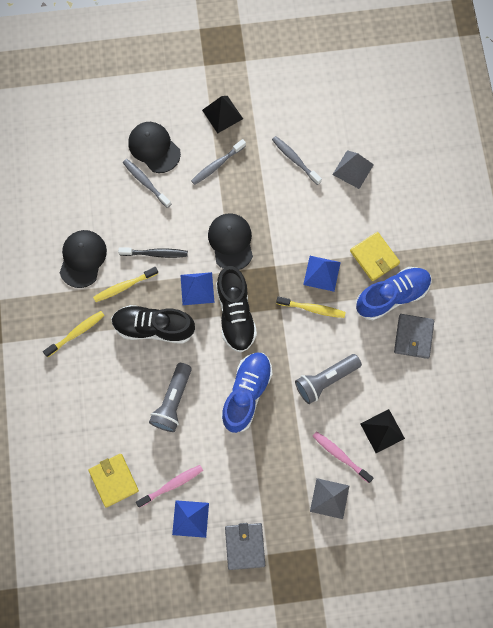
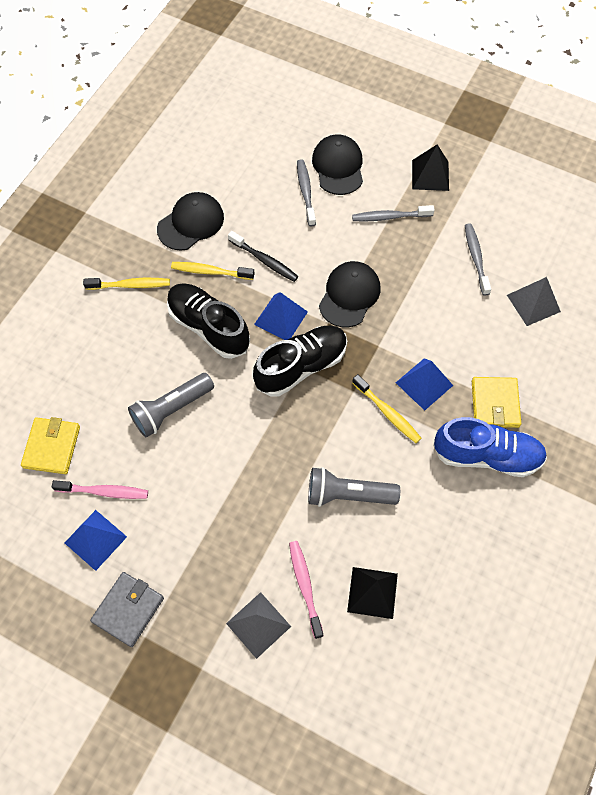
camera: 35 degrees right, 10 degrees down
(235, 314) = (301, 366): black shoe -> black shoe turned 150 degrees counterclockwise
(246, 393) = (252, 452): blue shoe -> none
(413, 337) = (481, 514): grey wallet -> none

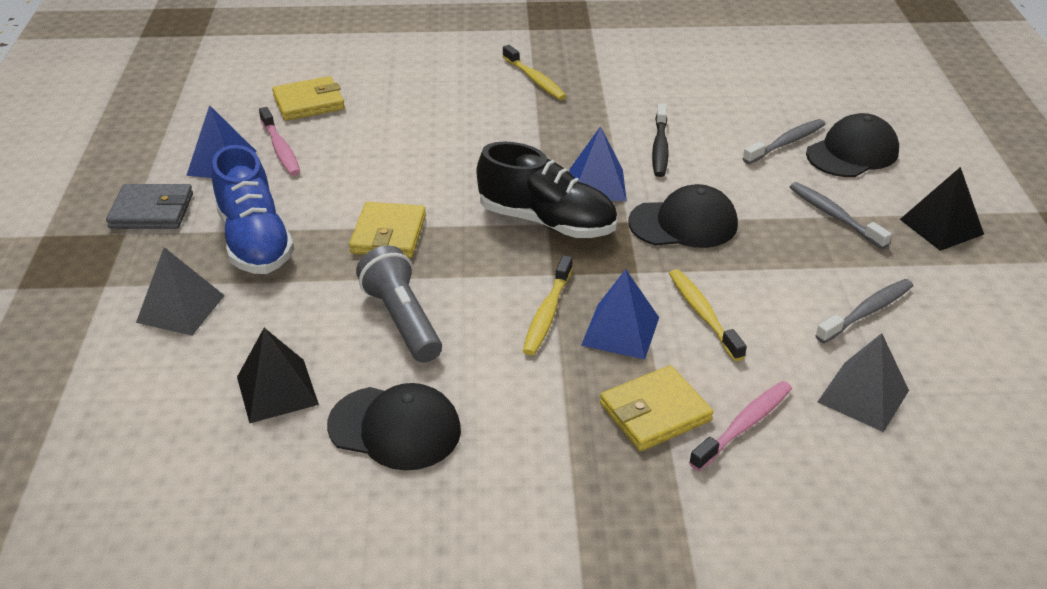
camera: 60 degrees right, 25 degrees down
(171, 410) = (410, 154): grey flashlight -> none
(191, 223) = (650, 87): black cap -> black cap (395, 428)
(208, 327) = (534, 142): black shoe -> none
(210, 271) = (604, 119): yellow toothbrush -> yellow toothbrush (703, 314)
(256, 464) = (388, 234): none -> yellow wallet
(305, 586) = (252, 328): pink toothbrush -> pink toothbrush (744, 425)
(487, 455) = (564, 433): blue shoe -> blue shoe (255, 241)

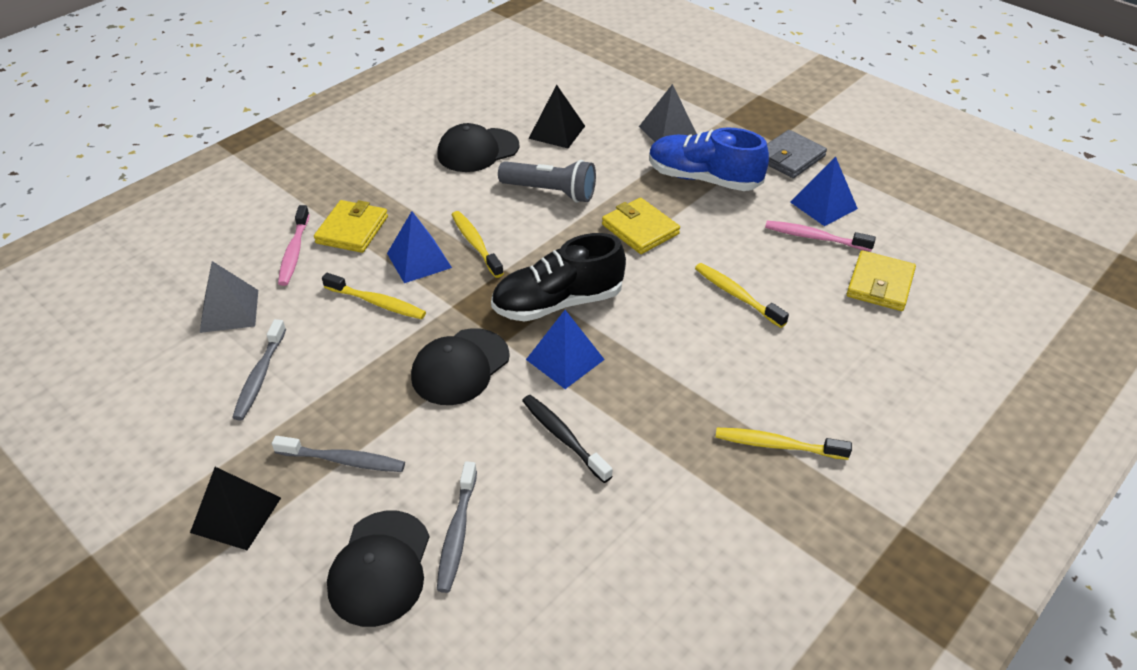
camera: 135 degrees right, 5 degrees up
(410, 150) = (736, 295): none -> yellow toothbrush

